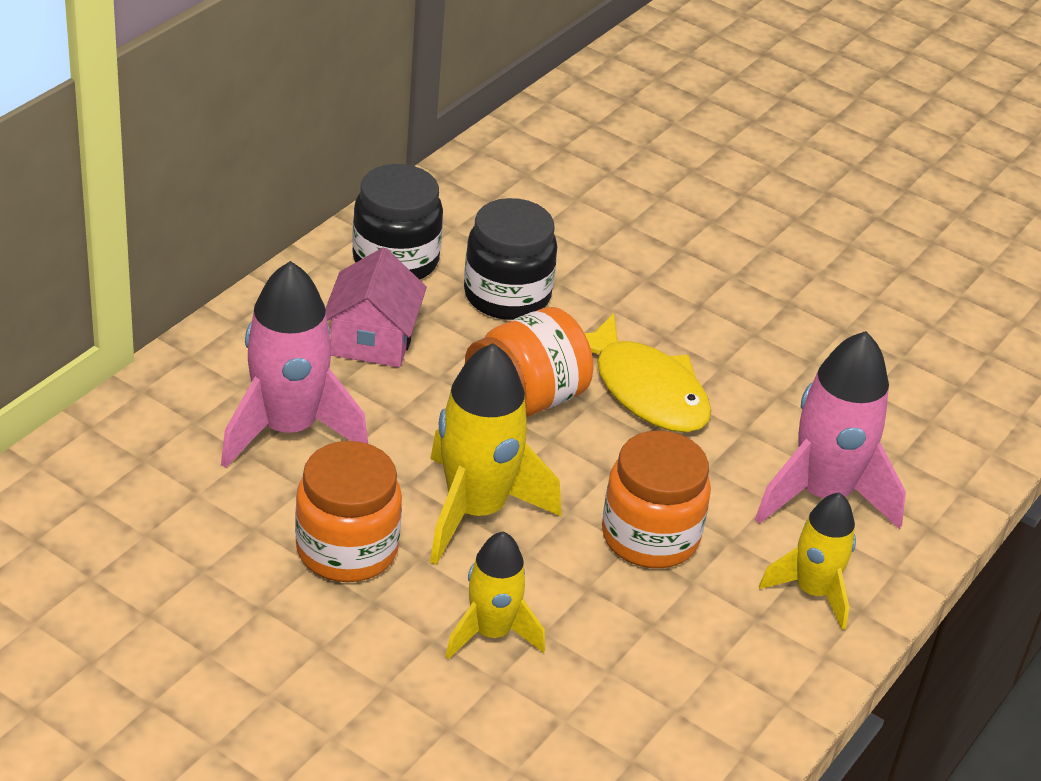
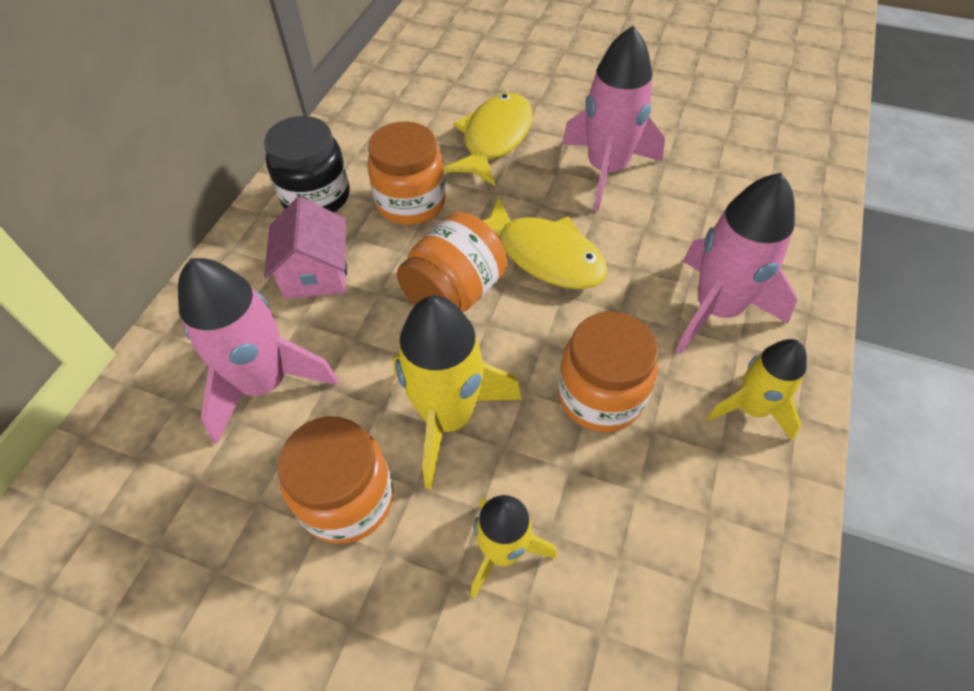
camera: 10 degrees left, 15 degrees up
(507, 295) = (411, 203): black jar -> orange jar
(636, 251) = (494, 139): none -> yellow fish
(762, 321) = (606, 170): none -> pink rocket

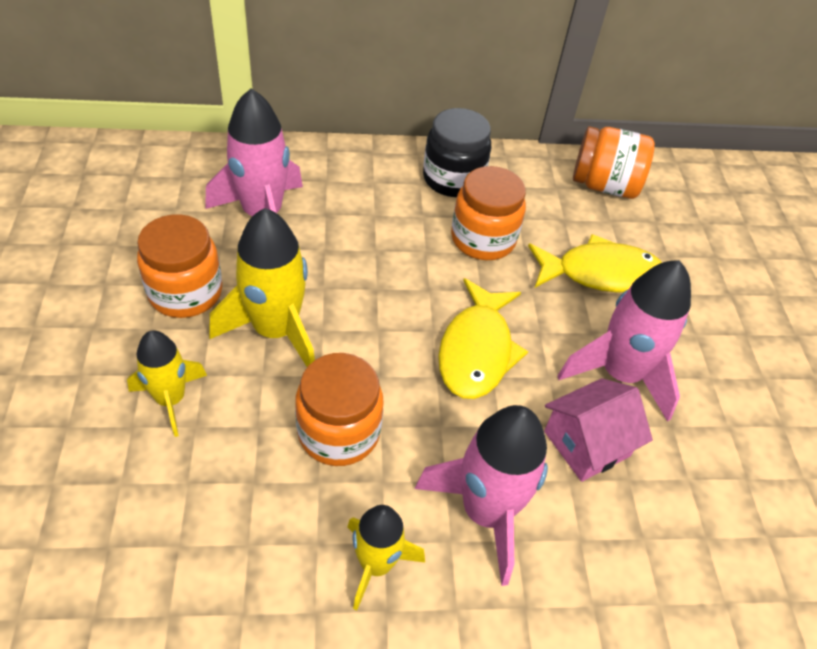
camera: 60 degrees right, 5 degrees down
(316, 273) = (375, 206): pink house -> pink house (586, 443)
(454, 293) = (400, 298): orange jar -> orange jar (604, 185)

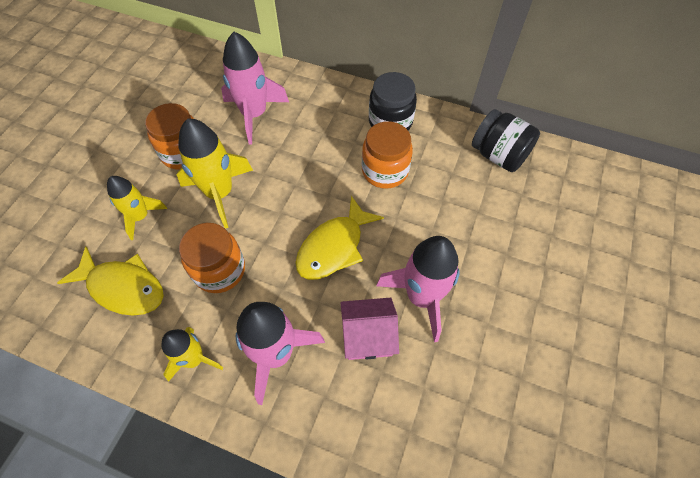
camera: 30 degrees right, 10 degrees up
(600, 273) = (453, 220): yellow fish -> yellow fish (123, 287)
(604, 185) = (498, 155): orange jar -> black jar

